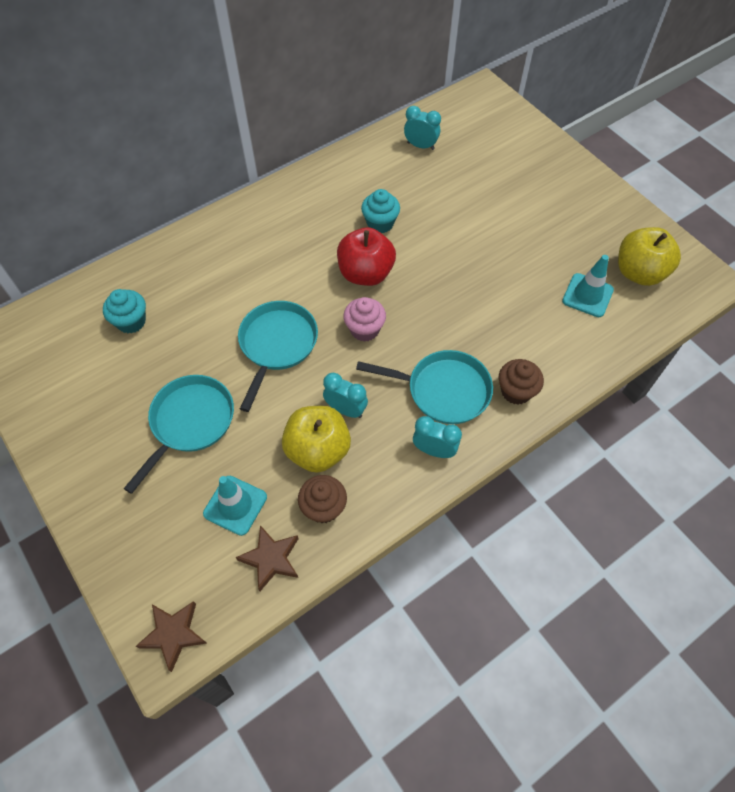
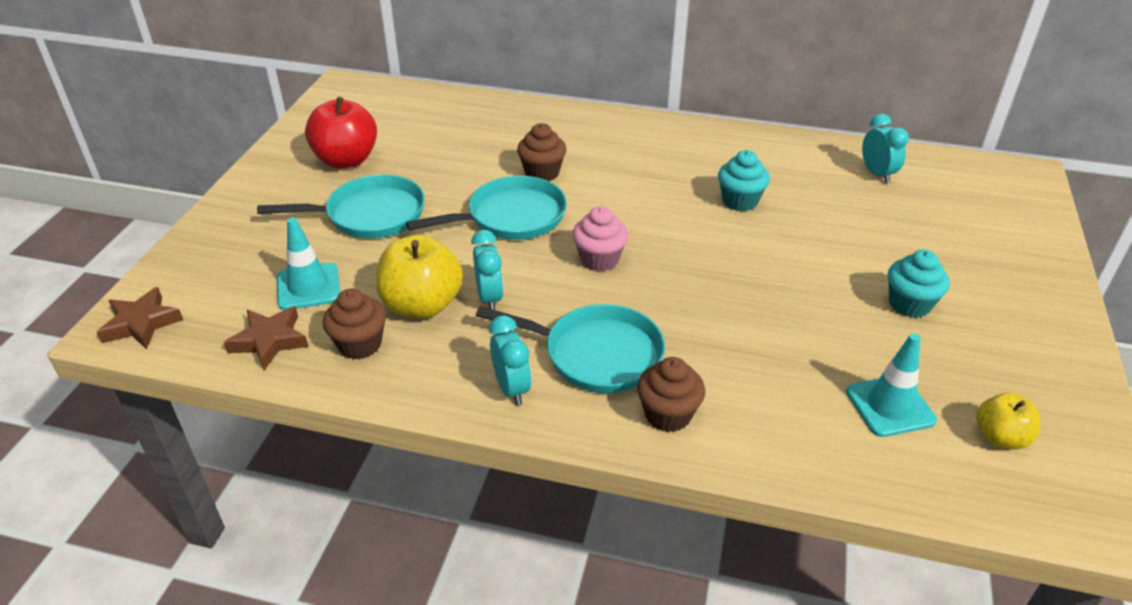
camera: 50 degrees right, 20 degrees down
(131, 321) = (436, 132): turquoise cupcake -> turquoise cupcake (909, 304)
(247, 296) = (542, 173): none -> brown cupcake
(365, 273) = (666, 224): red apple -> red apple (346, 160)
(443, 390) = (596, 354): turquoise pan -> turquoise pan turned 45 degrees counterclockwise
(639, 272) = (1000, 437): yellow apple -> yellow apple, size x0.58

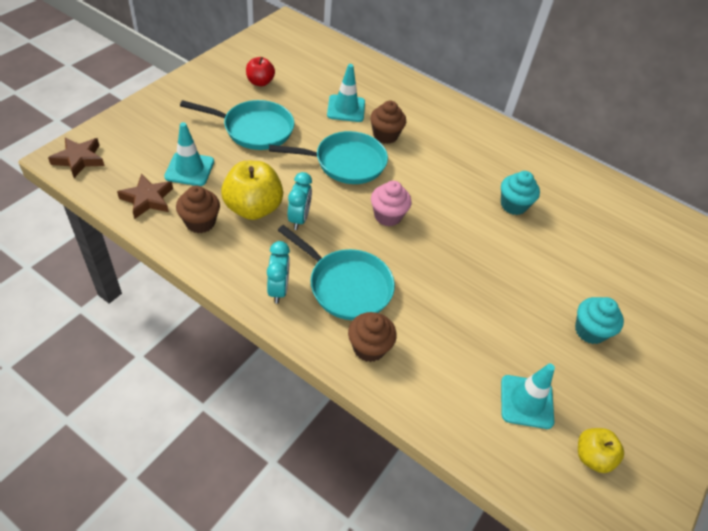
camera: 15 degrees right, 10 degrees up
(346, 160) = (260, 82): red apple -> red apple, size x0.58
(475, 158) = (346, 108): none -> turquoise traffic cone
(877, 174) = (631, 218): turquoise clock -> none

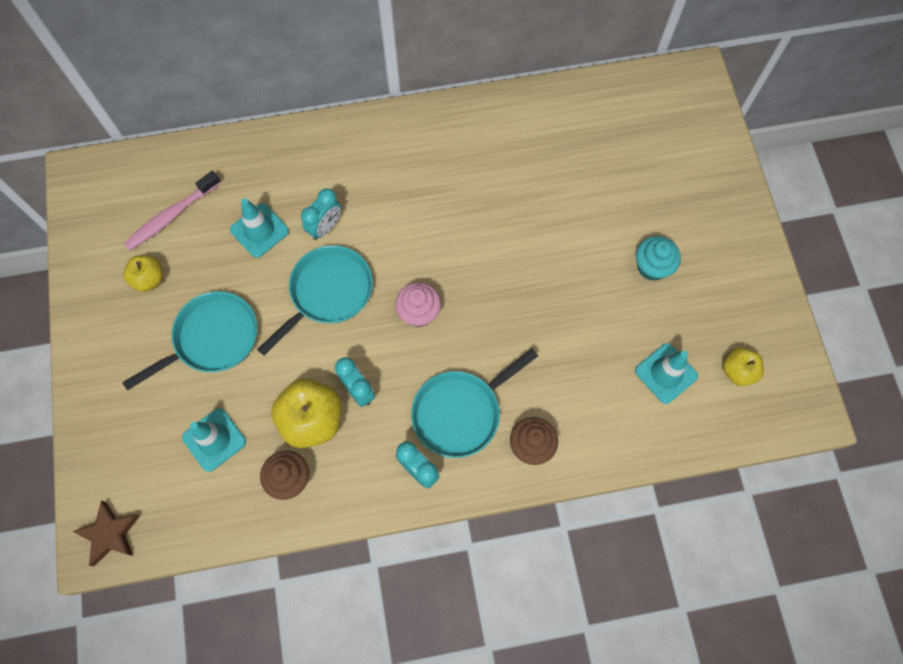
camera: 40 degrees left, 20 degrees up
(147, 199) = (221, 505): brown star -> none
(260, 82) = (149, 279): red apple -> yellow apple
(308, 69) = (171, 216): none -> pink toothbrush
(346, 286) = (460, 412): turquoise pan -> turquoise pan turned 150 degrees clockwise
(385, 135) = (325, 227): brown cupcake -> turquoise clock
(513, 205) = (496, 198): turquoise cupcake -> none

